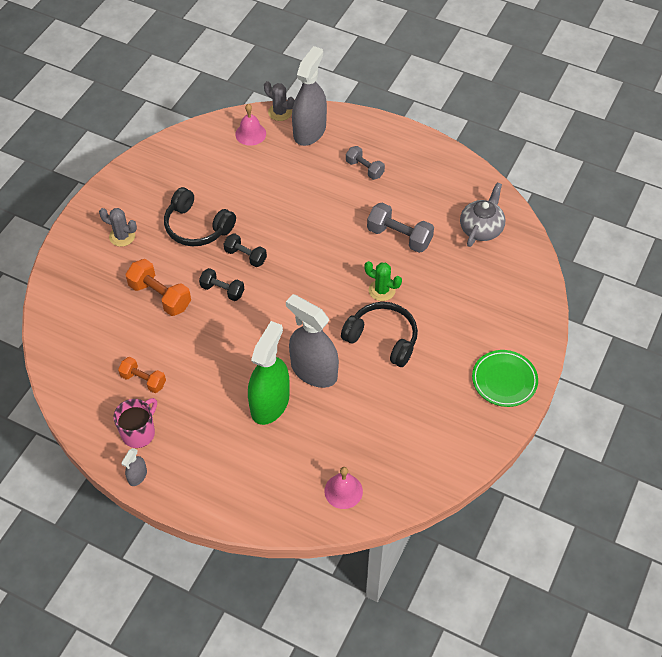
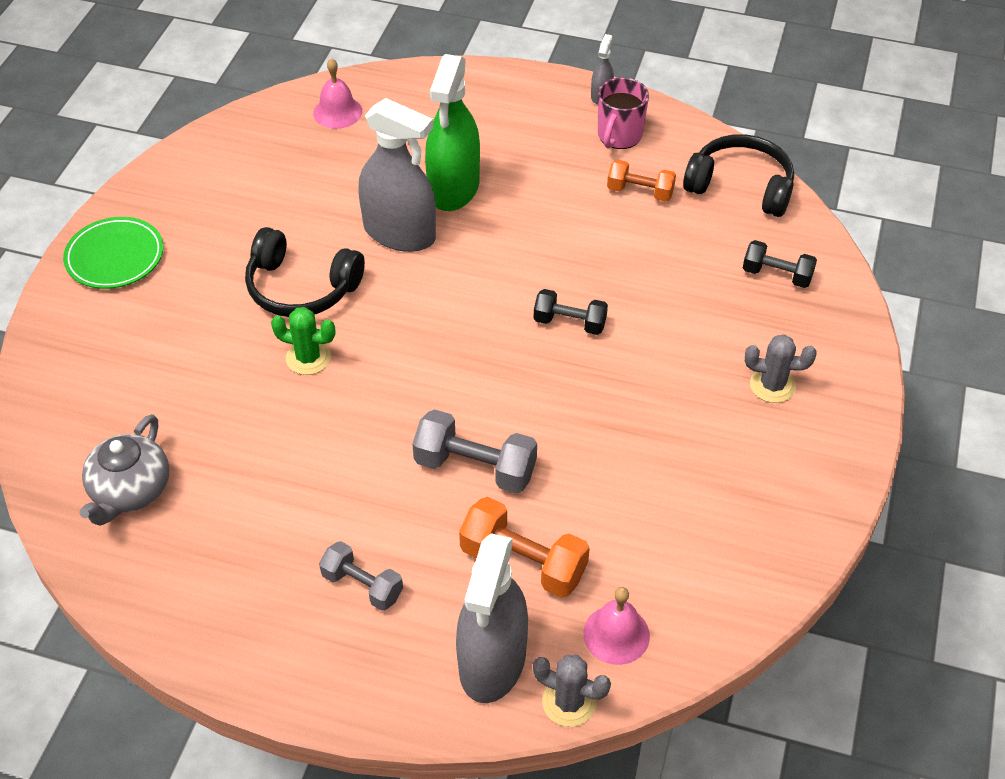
camera: 170 degrees right, 5 degrees down
(160, 296) = (665, 301): orange dumbbell -> orange dumbbell (523, 562)
(197, 227) = (650, 420): black headphones -> black headphones (740, 186)
(245, 256) = (549, 381): black dumbbell -> black dumbbell (777, 275)
(399, 237) = (284, 453): grey dumbbell -> grey dumbbell (475, 467)

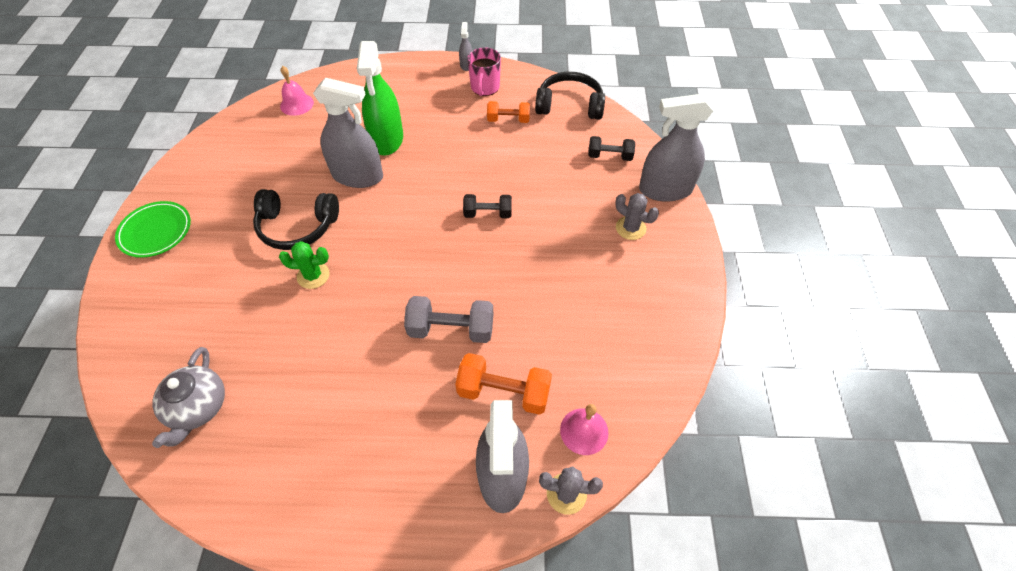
camera: 15 degrees left, 5 degrees up
(362, 585) = (392, 440): grey dumbbell -> none
(772, 385) = (630, 228): grey cactus -> grey cactus turned 45 degrees clockwise
(845, 341) = (665, 189): none -> grey spray bottle

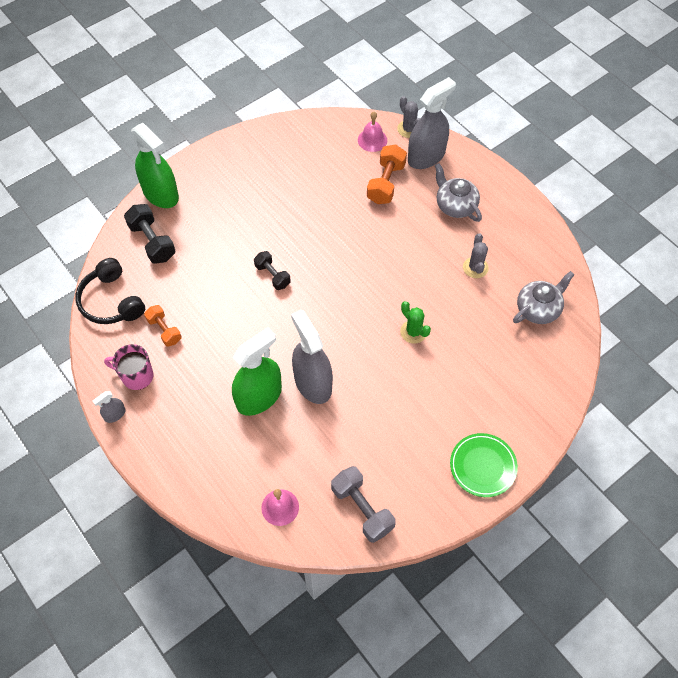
camera: 130 degrees left, 5 degrees up
(297, 226) = (390, 378): black headphones -> none
(401, 442) = (455, 205): none -> grey teapot
(451, 329) = (374, 232): grey dumbbell -> grey dumbbell (362, 509)
(485, 88) = (136, 376): pink mug -> pink mug turned 135 degrees counterclockwise
(504, 392) = (386, 183): orange dumbbell -> orange dumbbell turned 45 degrees clockwise
(609, 156) = (152, 242): black dumbbell -> black dumbbell, size x1.53
(630, 228) = (214, 193): grey cactus -> grey cactus (475, 267)
(665, 189) = (161, 194): grey spray bottle -> green spray bottle

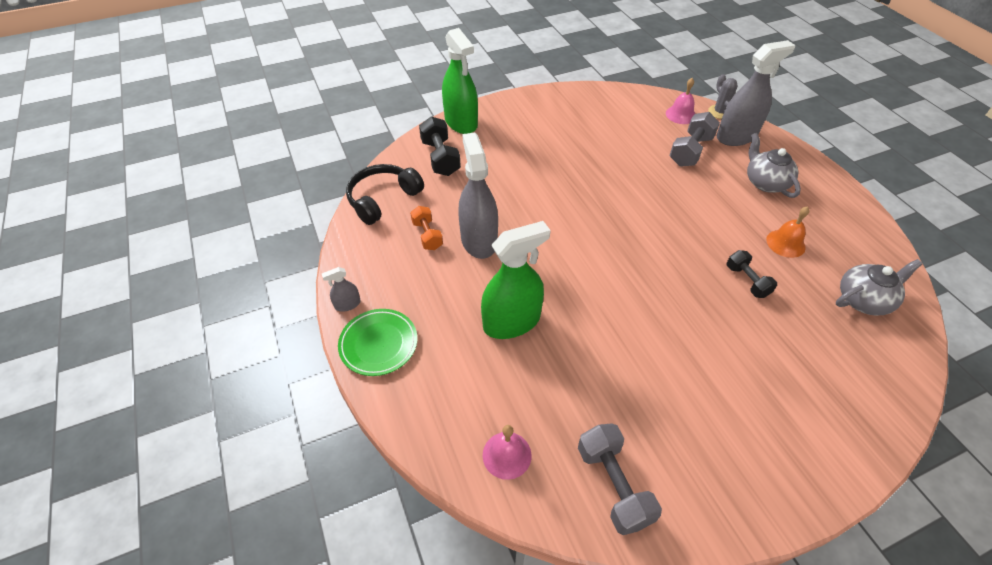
camera: 15 degrees right, 10 degrees down
(111, 301) = (383, 199): black headphones -> black headphones turned 60 degrees clockwise
(136, 376) = (384, 272): pink mug -> none
(272, 275) = (555, 208): black dumbbell -> black dumbbell (747, 281)
(313, 383) = (577, 321): grey spray bottle -> grey spray bottle (479, 240)
(386, 183) = (690, 151): orange dumbbell -> grey dumbbell
(413, 332) = (706, 293): green cactus -> none
(475, 267) = (785, 243): grey cactus -> orange bell
(483, 466) = (785, 470): green plate -> green plate (378, 344)

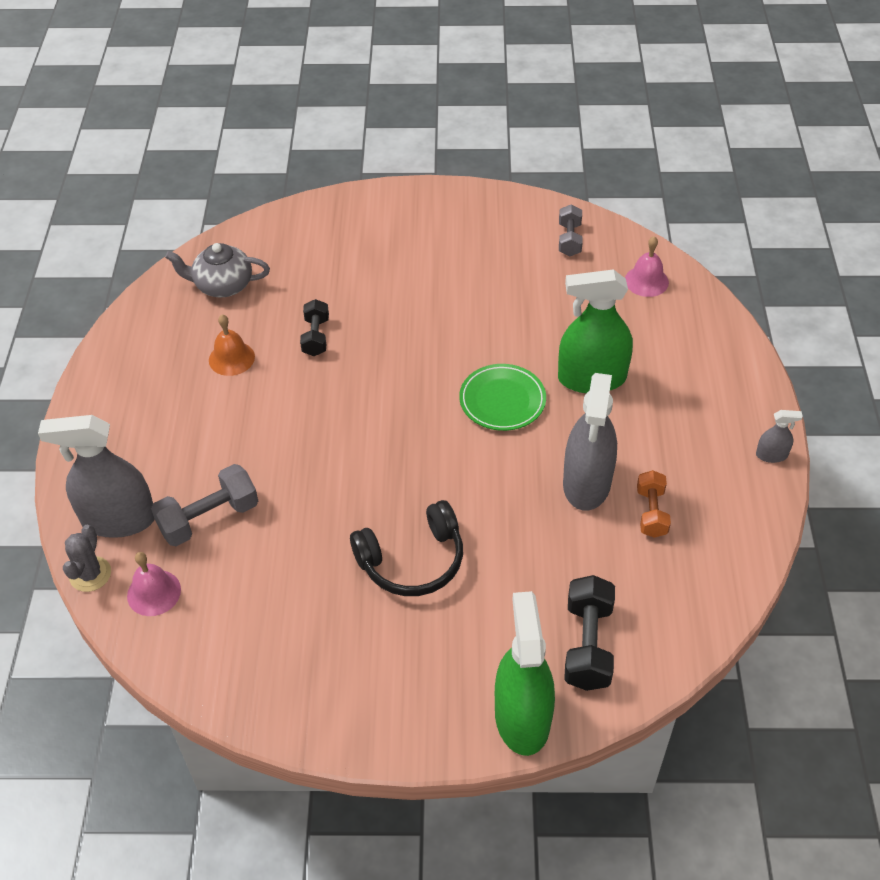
camera: 155 degrees left, 0 degrees up
(378, 344) = (742, 402): green plate -> green plate (502, 400)
(383, 199) = (699, 594): black headphones -> black headphones (412, 560)
(613, 485) = (569, 240): grey dumbbell -> grey dumbbell, size x0.65
(765, 182) = (166, 435): grey teapot -> none

